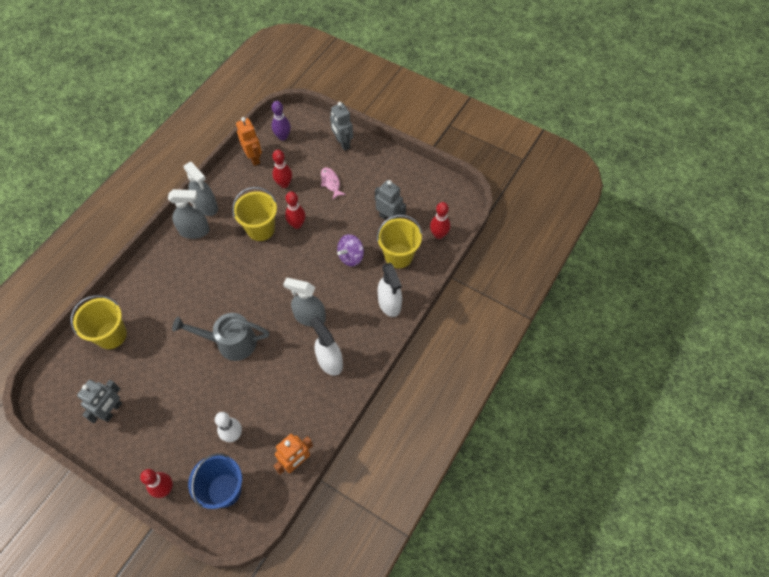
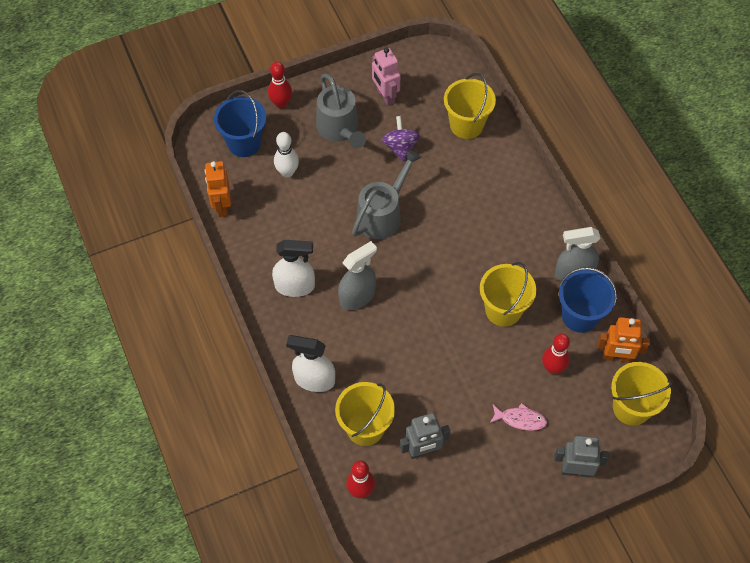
camera: 125 degrees right, 0 degrees up
(112, 410) = (385, 96): grey robot -> pink robot
(167, 423) = (340, 130): none -> grey watering can
(194, 231) = (545, 247): grey spray bottle -> none
(237, 188) = (580, 316): none -> blue bucket
(283, 137) = (631, 407): purple bowling pin -> yellow bucket
(297, 224) = (484, 349): red bowling pin -> none
(351, 257) = (400, 378): purple spinning top -> purple spinning top (400, 147)

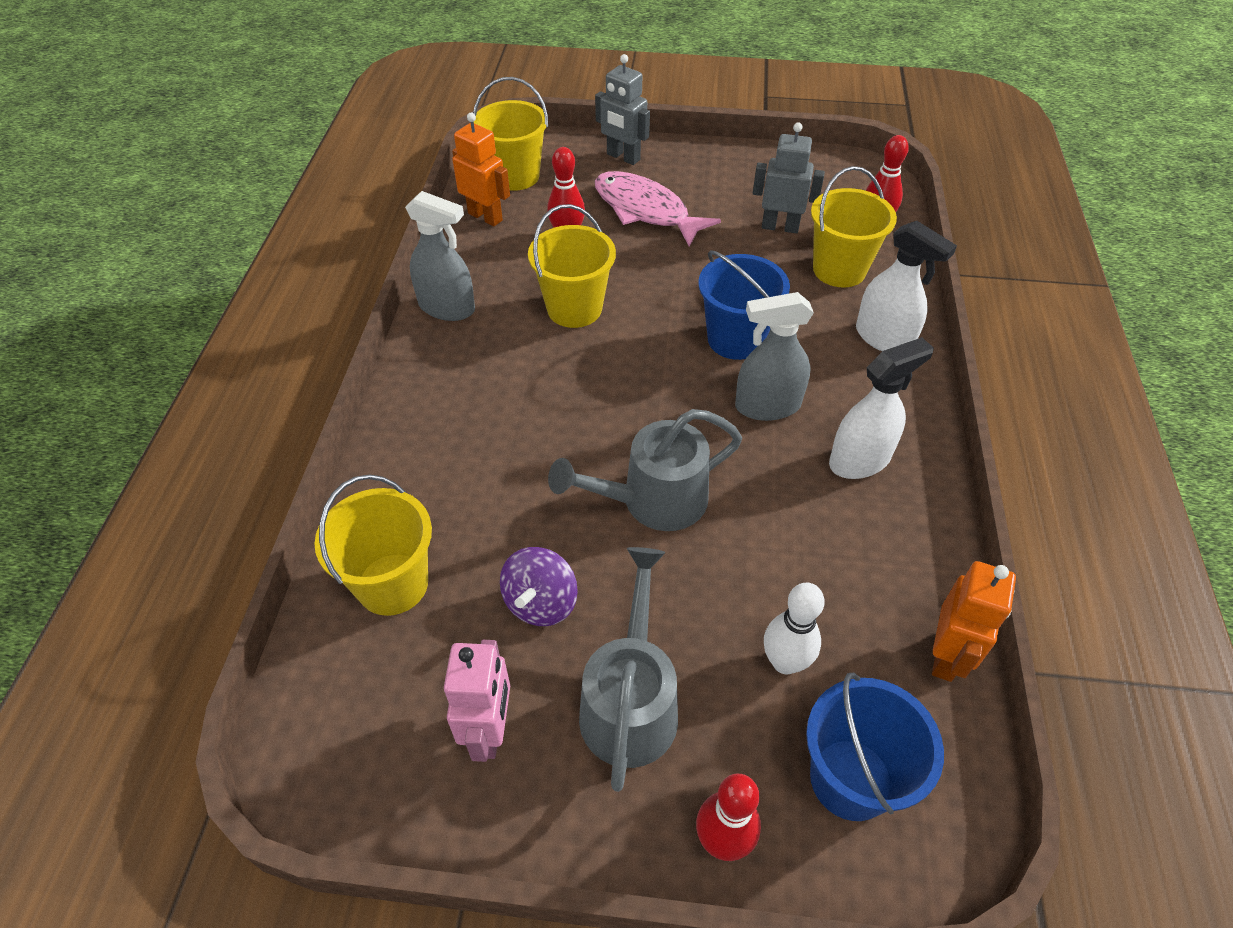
camera: 150 degrees left, 10 degrees down
(295, 286) = (860, 460): white spray bottle -> white spray bottle turned 120 degrees clockwise
(520, 419) = (645, 210): pink fish -> pink fish, size x1.89
(580, 316) = (486, 265): blue bucket -> blue bucket (735, 339)

